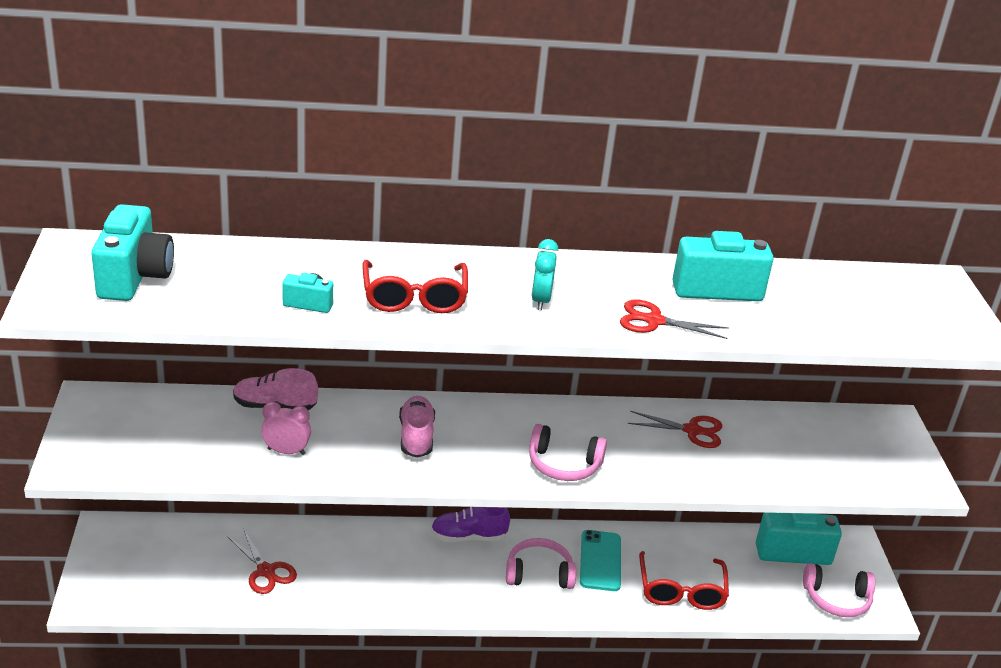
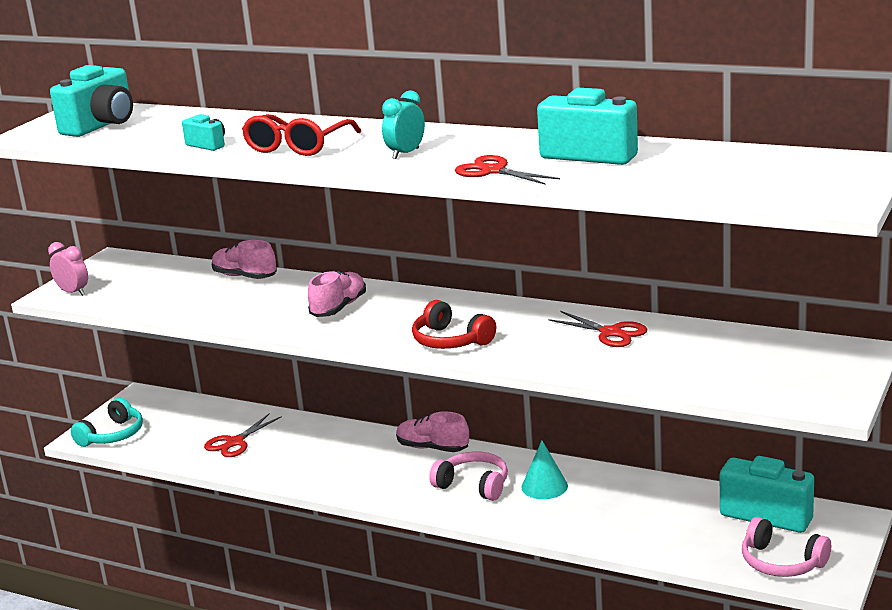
camera: 35 degrees right, 10 degrees down
(118, 590) = (113, 435): none -> turquoise headphones
(266, 571) = (234, 442): red scissors -> red scissors turned 45 degrees clockwise
(286, 451) = (221, 304): pink clock -> pink clock (73, 292)
(468, 536) = (433, 448): purple shoe -> pink shoe
(563, 465) = (450, 341): pink headphones -> red headphones
(600, 561) = (544, 486): turquoise phone -> turquoise cone
(681, 590) = (607, 523): red glasses -> none

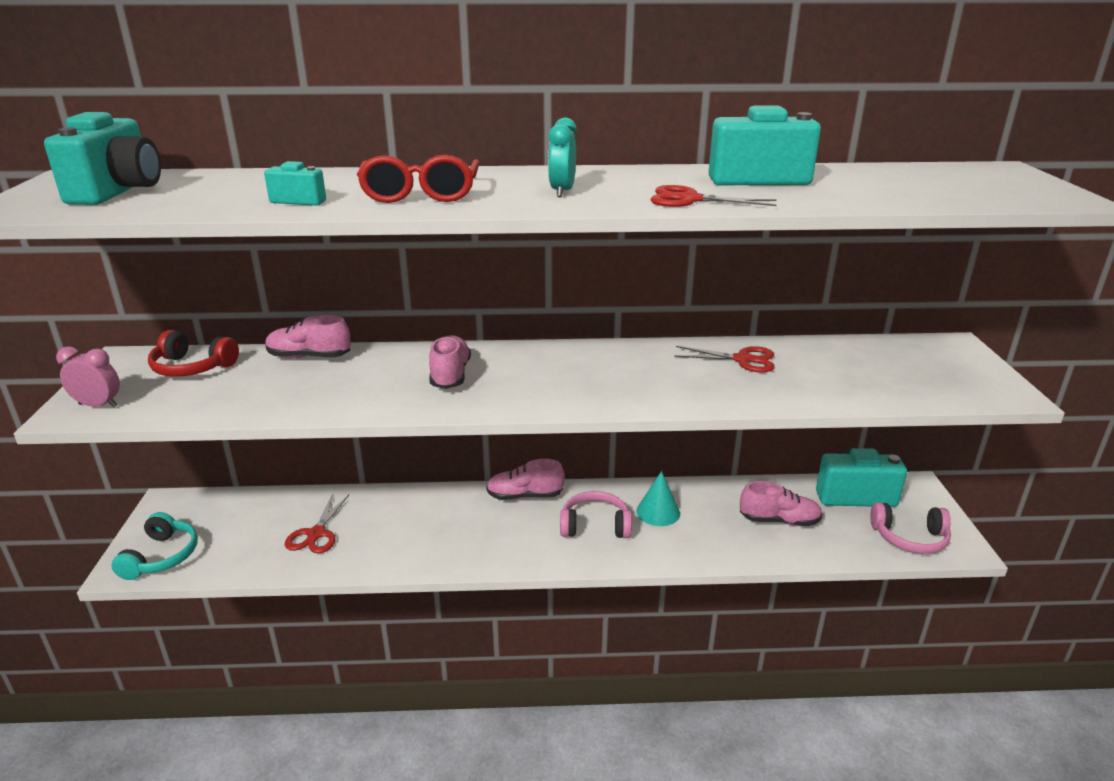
camera: 30 degrees left, 5 degrees up
(450, 341) = (605, 391): red headphones -> red headphones (192, 367)
(658, 518) = (779, 520): none -> pink shoe

